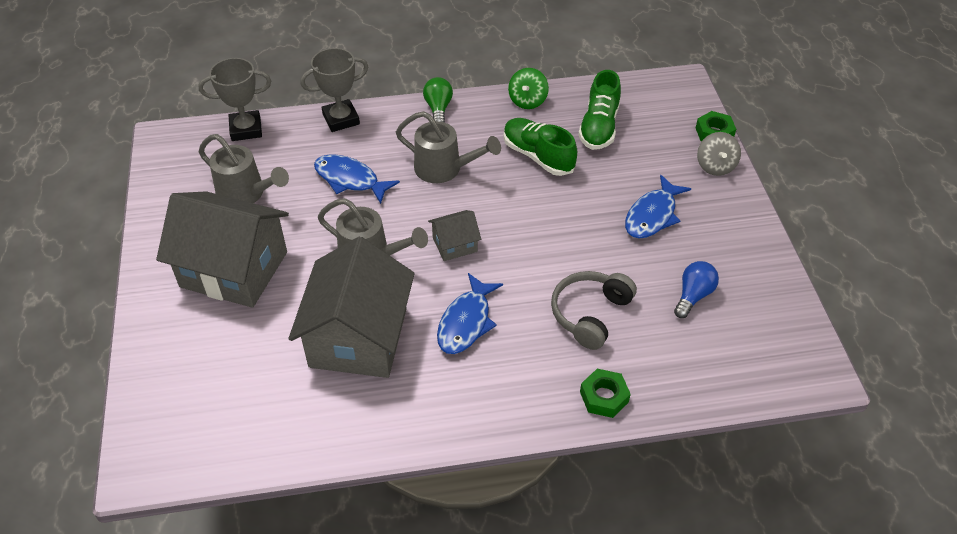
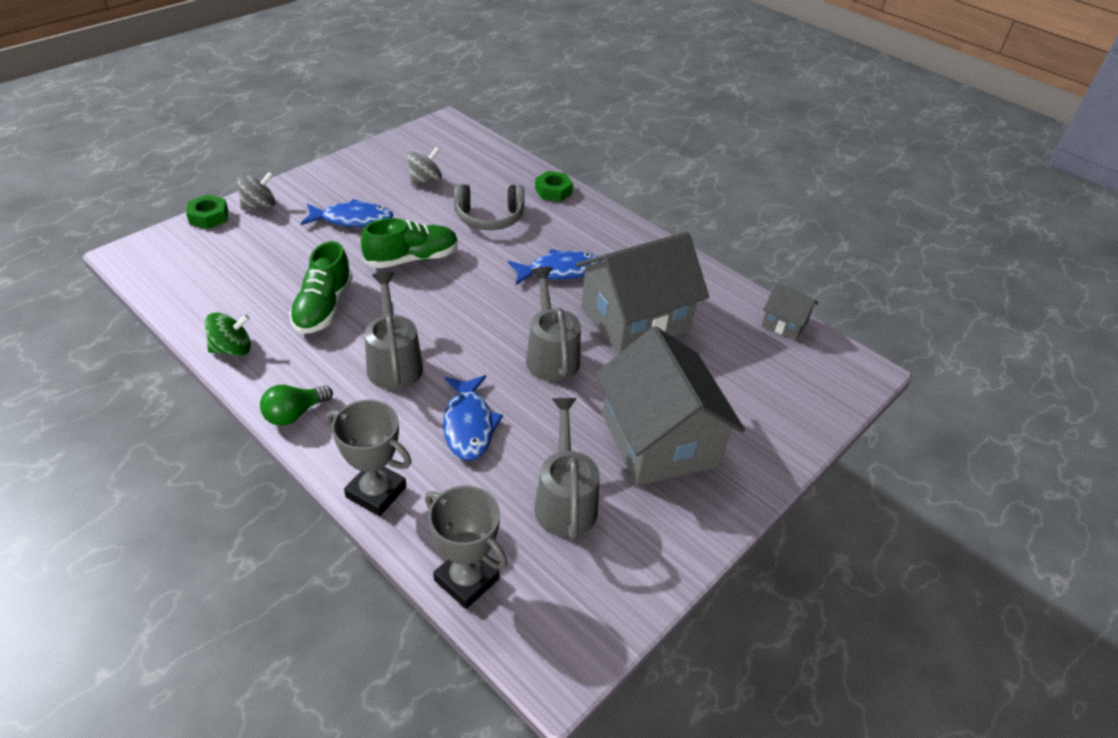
camera: 130 degrees left, 5 degrees down
(455, 244) = (487, 311): grey house -> grey house (784, 323)
(599, 127) = (247, 285): green shoe -> green shoe (412, 259)
(693, 295) = (425, 180): blue light bulb -> grey spinning top

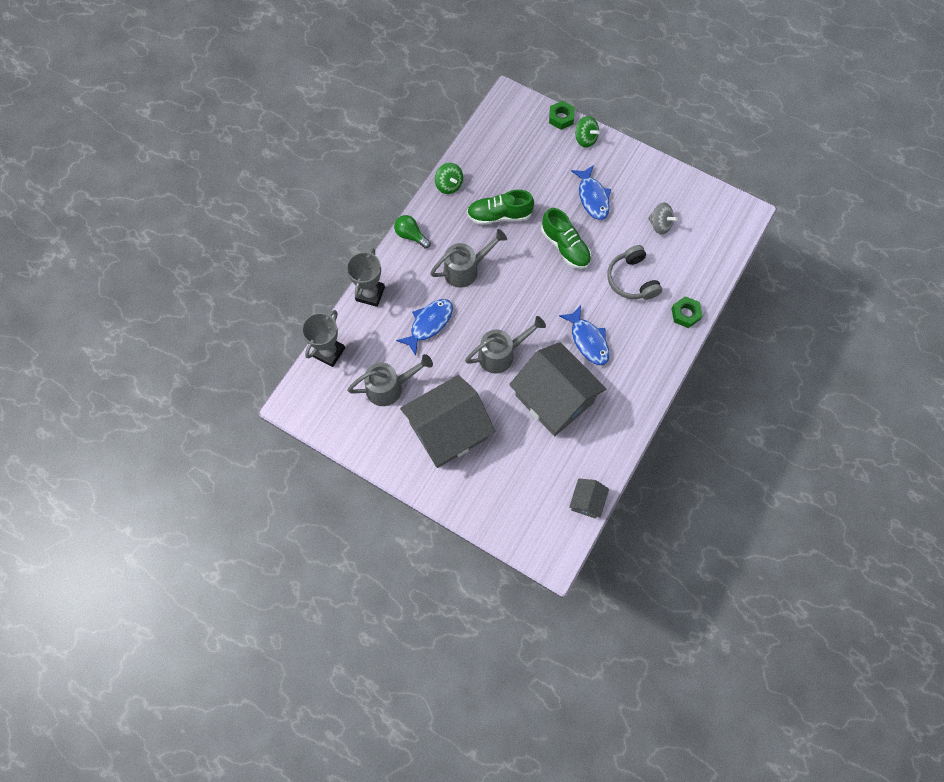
camera: 80 degrees right, 25 degrees up
(259, 205) = (585, 139): grey spinning top -> green spinning top
(468, 425) = (429, 324): blue fish -> blue fish turned 150 degrees clockwise

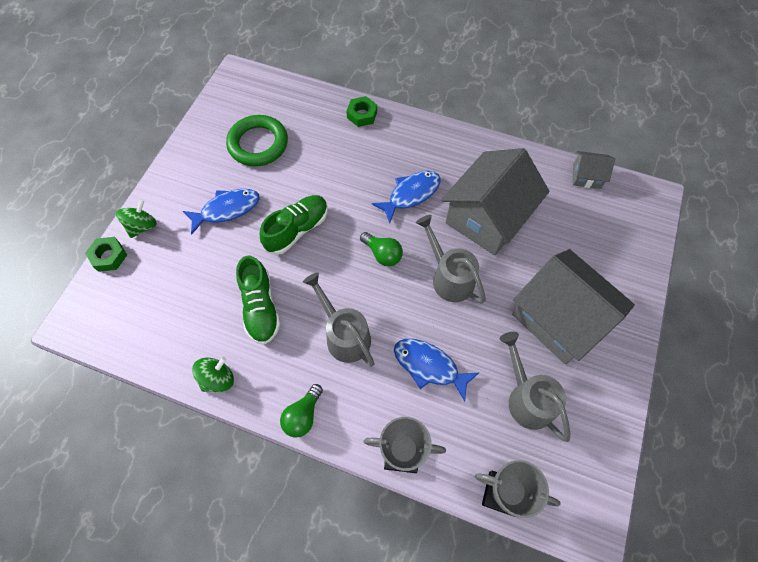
camera: 100 degrees left, 5 degrees down
(531, 307) = (382, 254): none -> green light bulb
(631, 280) = (330, 162): grey headphones -> none
(659, 225) = (258, 144): grey spinning top -> green ring

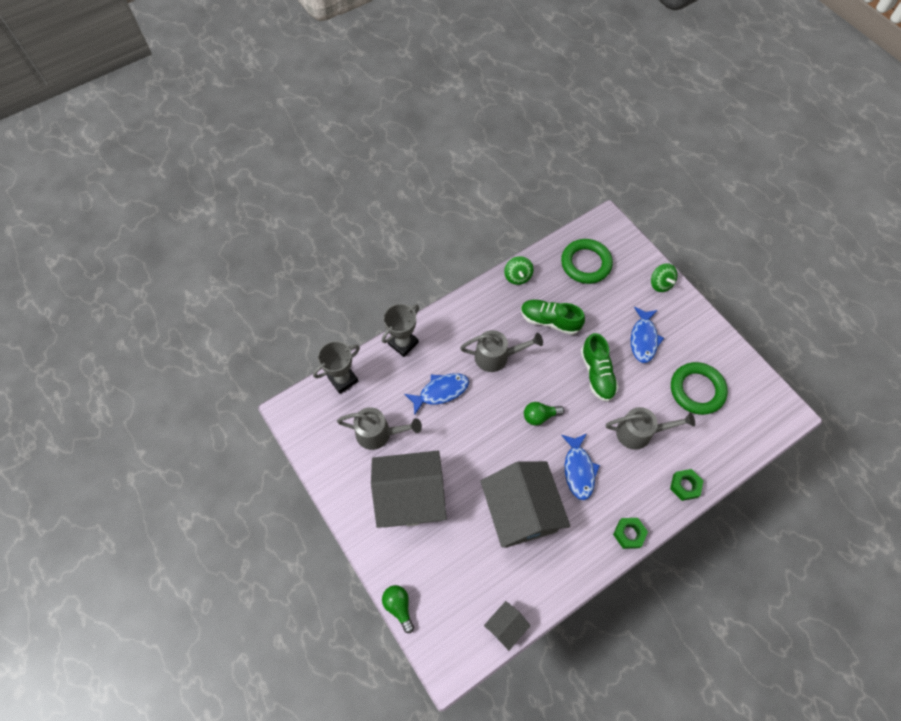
camera: 125 degrees right, 0 degrees up
(109, 256) = (646, 256): green nut -> green nut (629, 534)
(154, 313) = (585, 263): none -> green ring
(303, 415) = (463, 307): green light bulb -> green light bulb (399, 606)
(449, 277) = (492, 447): grey watering can -> grey watering can (639, 432)

